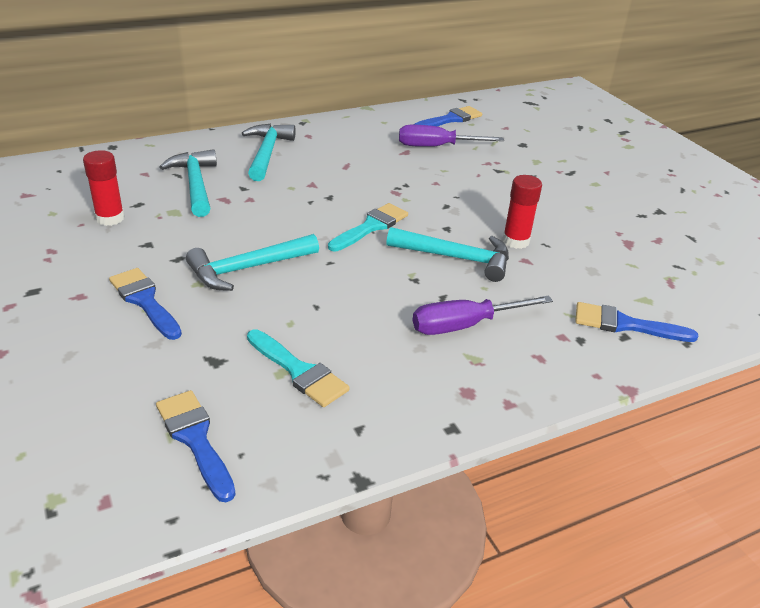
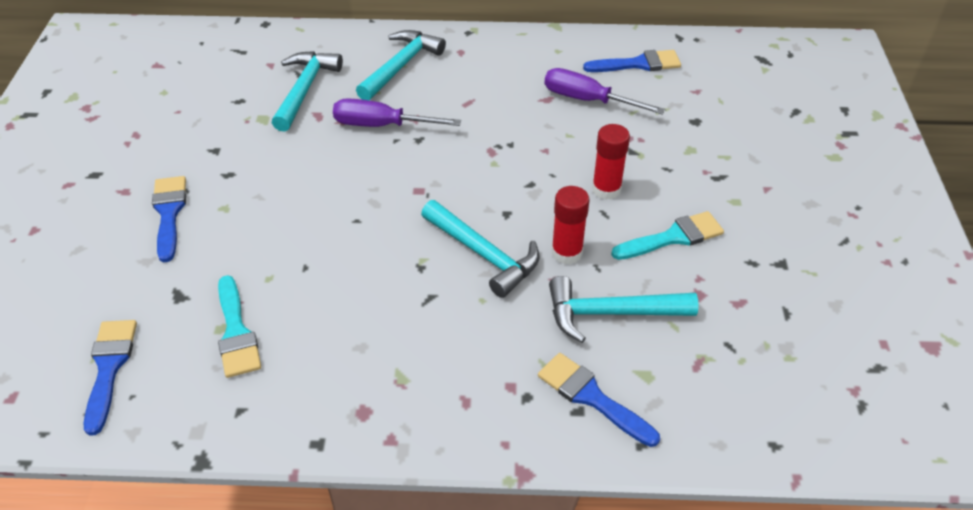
camera: 30 degrees right, 10 degrees up
(110, 218) = (205, 111): red glue stick -> red glue stick (606, 189)
(247, 269) = (277, 205): turquoise hammer -> turquoise hammer (610, 313)
(371, 227) = (430, 189): turquoise brush -> turquoise brush (673, 237)
(464, 325) = (423, 338): purple screwdriver -> purple screwdriver (381, 125)

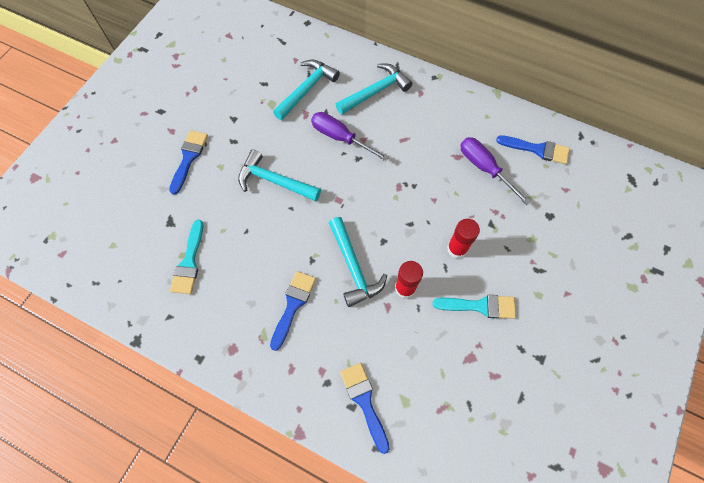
camera: 25 degrees right, 20 degrees up
(109, 368) = (115, 256): blue brush -> blue brush (293, 305)
(610, 313) = (408, 346): turquoise hammer -> turquoise hammer (274, 181)

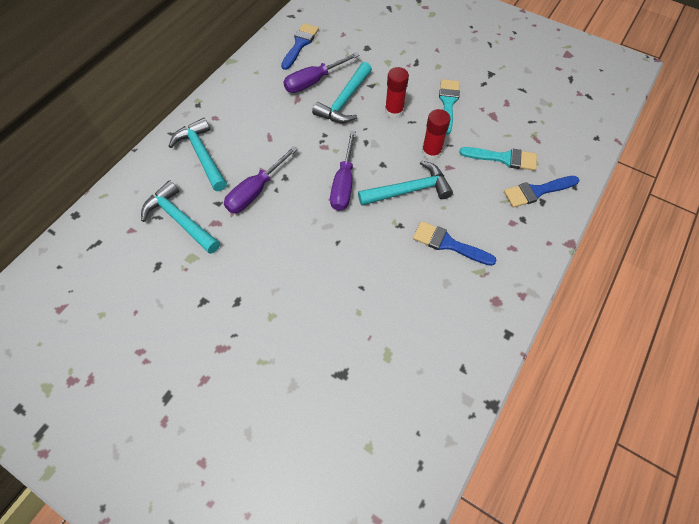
camera: 85 degrees left, 5 degrees down
(189, 158) = (252, 355): blue brush -> none
(189, 262) = (396, 348): turquoise brush -> turquoise brush (503, 158)
(274, 181) = (301, 257): turquoise hammer -> turquoise hammer (344, 101)
(355, 208) = (344, 184): none -> purple screwdriver

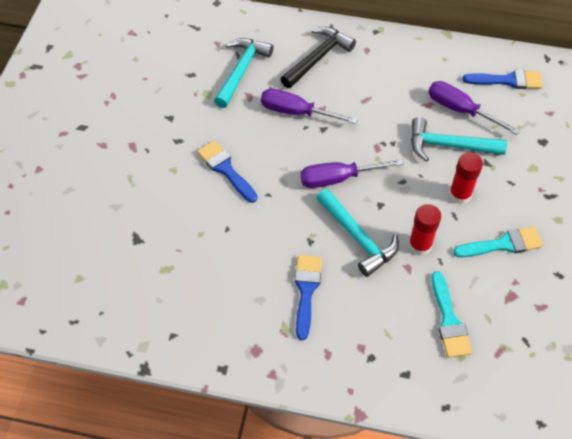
camera: 70 degrees right, 5 degrees down
(202, 155) = (318, 58): turquoise hammer -> black hammer
(536, 191) = (417, 365): blue brush -> blue brush (225, 169)

